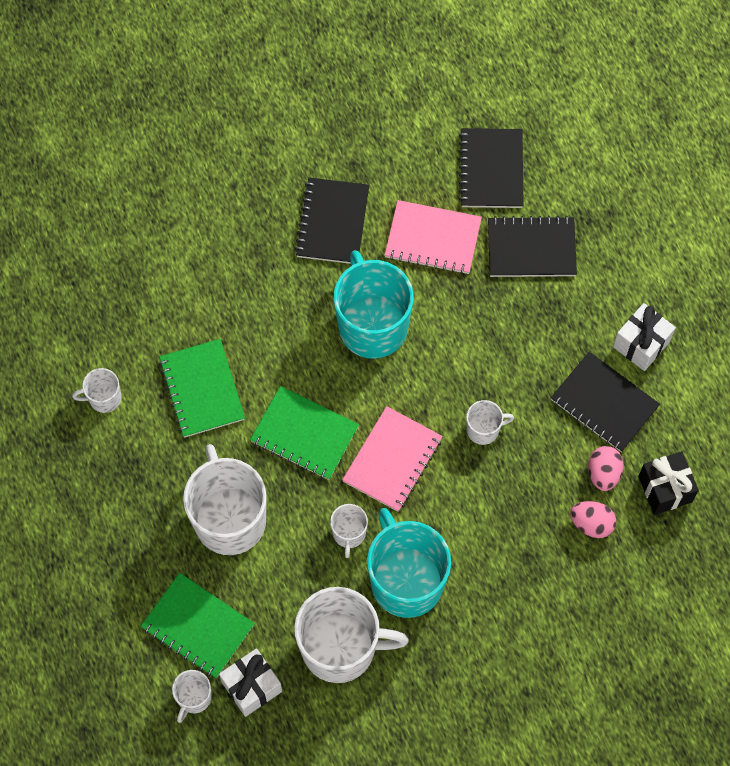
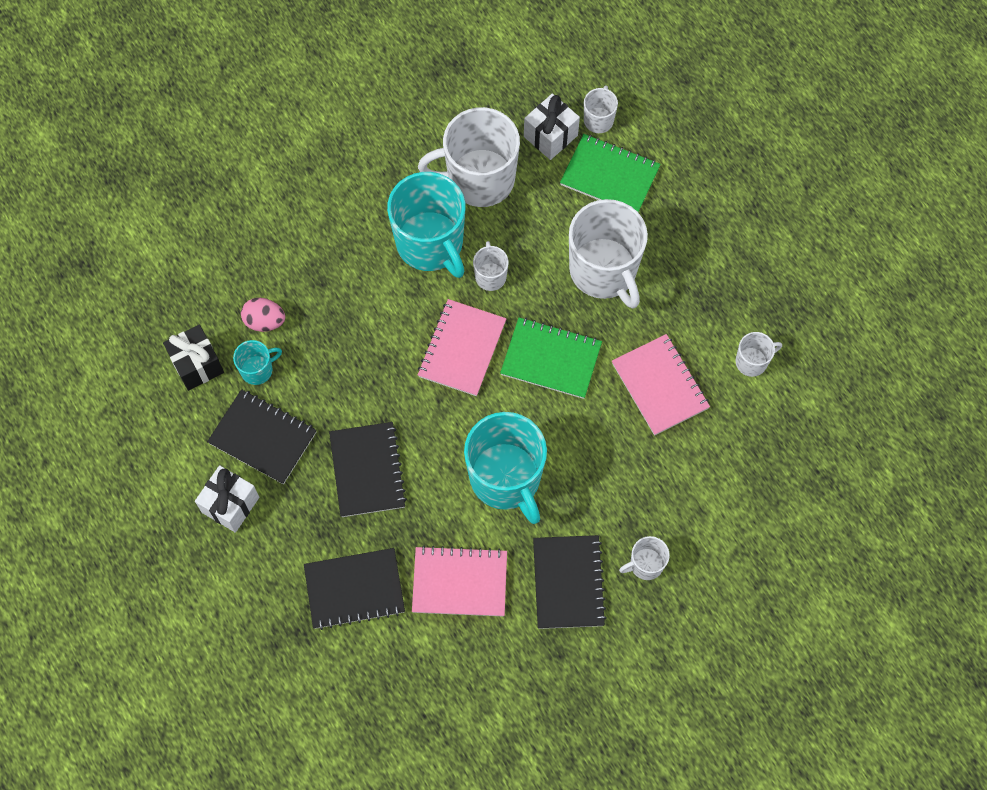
camera: 170 degrees right, 0 degrees up
(202, 389) = (660, 386): green notebook -> pink notebook
(483, 429) = (378, 392): white mug -> white mug (645, 564)
(491, 170) = (409, 674): black notebook -> black notebook (367, 470)
(603, 473) = (257, 370): pink egg -> turquoise mug

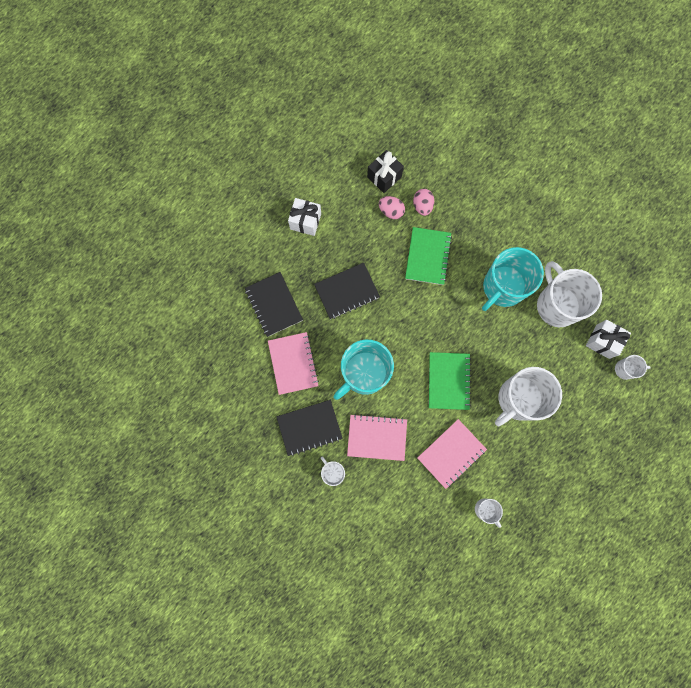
camera: 75 degrees right, 10 degrees up
(257, 370) = (391, 211): turquoise mug -> pink egg
(263, 438) = (350, 227): black notebook -> none
(462, 349) = (439, 325): pink notebook -> pink notebook (377, 437)
(490, 276) = (493, 329): white mug -> none
(610, 176) = (586, 386): green notebook -> green notebook (428, 256)

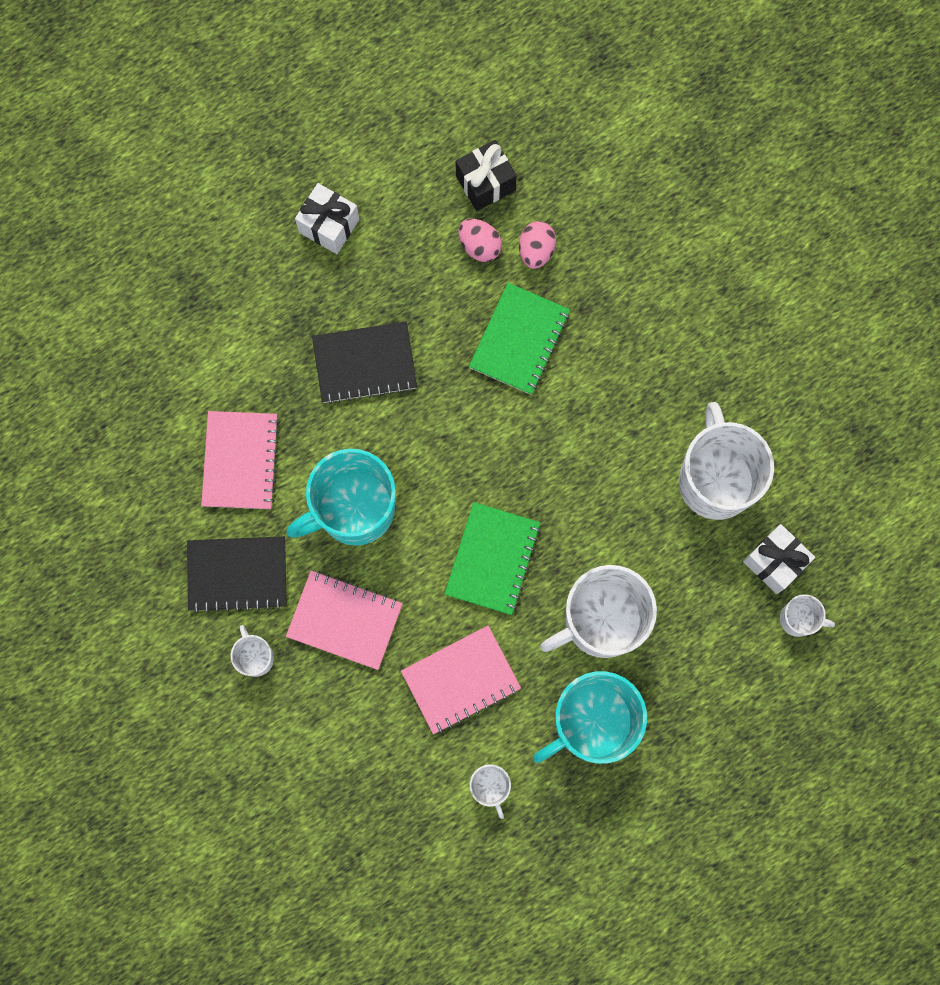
camera: 15 degrees right, 0 degrees up
(274, 305) = (235, 354): black notebook -> none
(503, 287) = (632, 426): turquoise mug -> turquoise mug (591, 723)

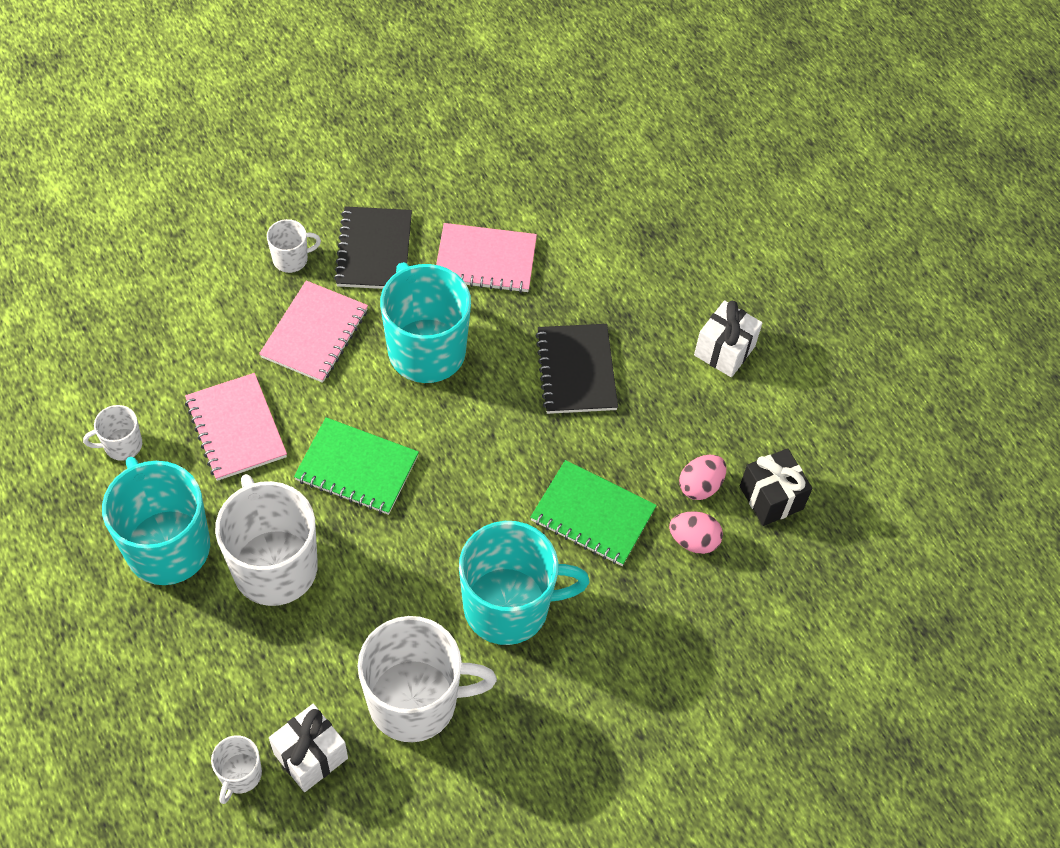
camera: 90 degrees right, 20 degrees down
(618, 408) = (509, 606): none -> turquoise mug

